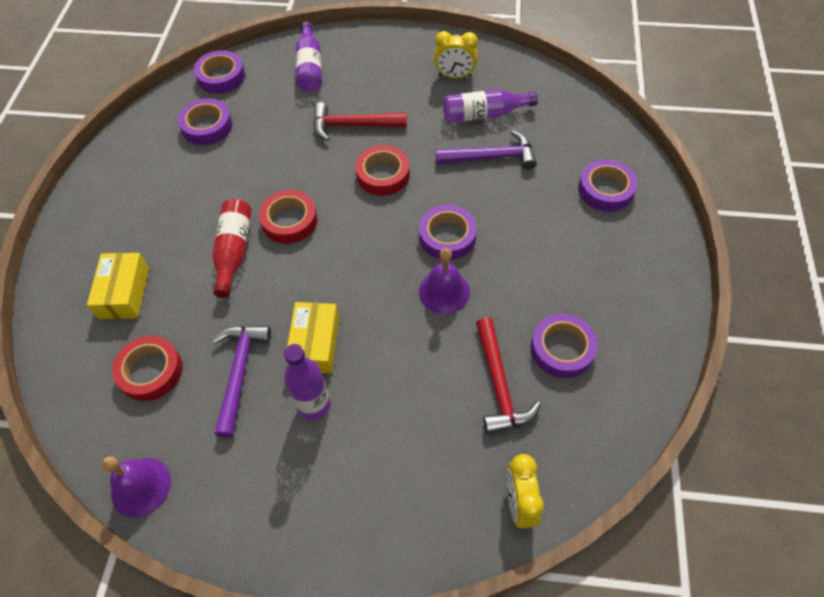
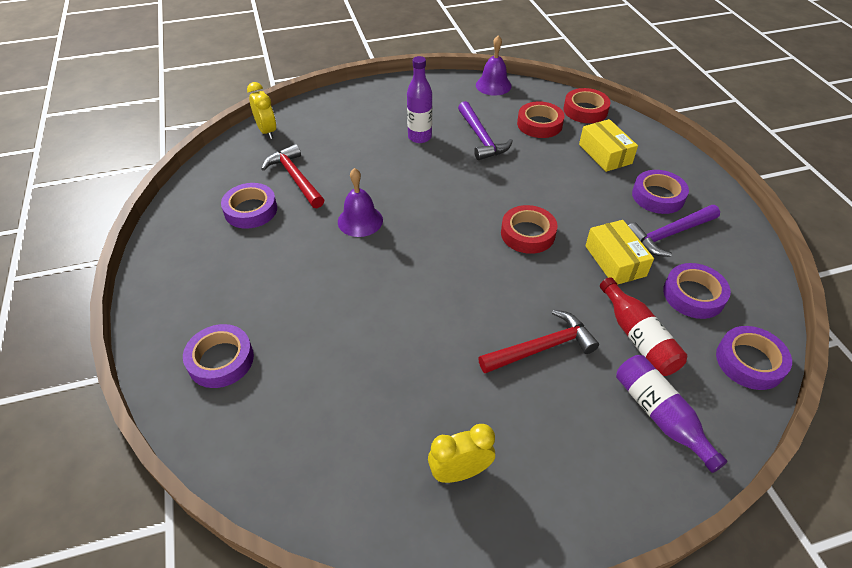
camera: 155 degrees right, 10 degrees down
(234, 251) = (552, 199): red bottle -> red bottle (638, 337)
(315, 344) = (441, 164): yellow box -> yellow box (615, 261)
(383, 174) = (471, 301): red tape -> red tape (585, 110)
(447, 236) = (376, 263): purple tape -> purple tape (658, 196)
(484, 114) = (393, 417): purple bottle -> none
(491, 157) = (363, 358): purple hammer -> purple hammer (669, 234)

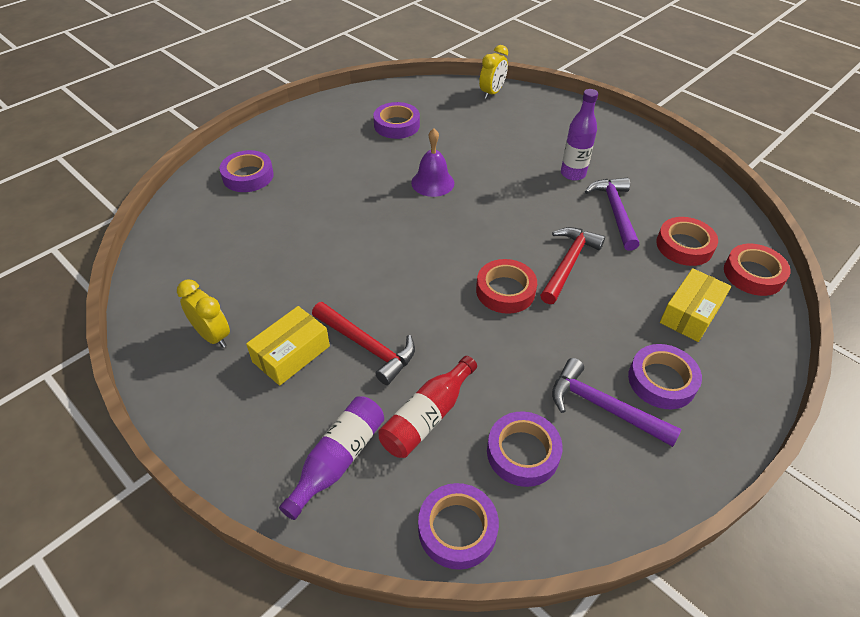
camera: 60 degrees right, 0 degrees up
(295, 178) = (451, 130): red hammer -> red hammer (568, 264)
(481, 138) = (615, 212): purple hammer -> purple hammer turned 135 degrees clockwise
(493, 85) = (711, 191): purple bell -> none
(615, 261) = (522, 369): yellow box -> yellow box (291, 354)

